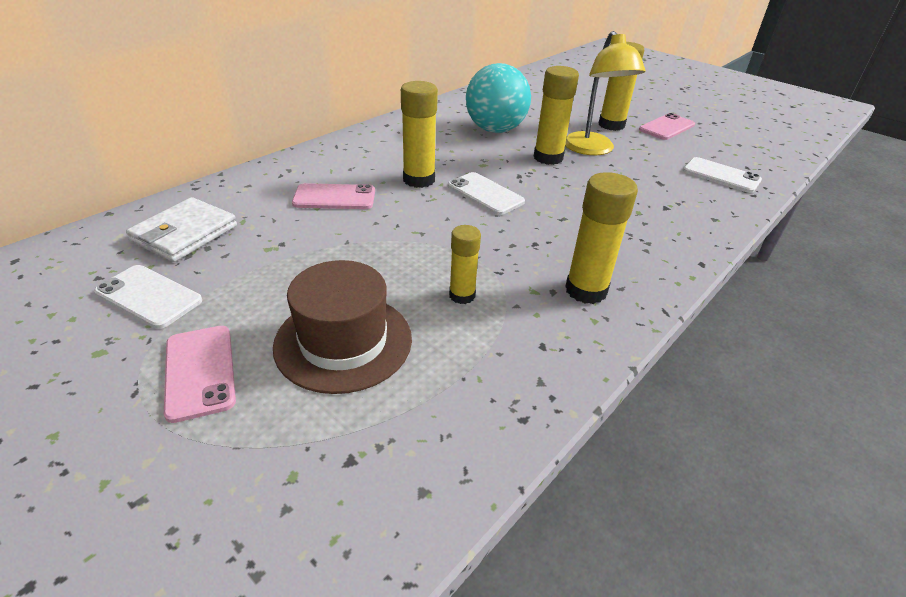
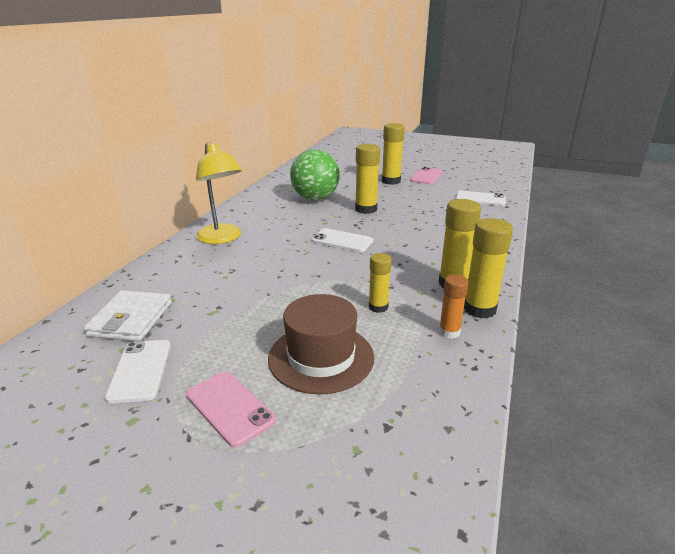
camera: 20 degrees left, 10 degrees down
(148, 297) = (140, 370): white phone -> white phone turned 75 degrees clockwise
(334, 197) = (233, 266): pink phone -> none
(419, 180) = (287, 241): yellow glue stick -> yellow glue stick (479, 309)
(495, 130) = (315, 198): turquoise ball -> green ball
(527, 357) = (449, 332): none -> orange glue stick
(592, 150) = (390, 199): yellow lamp -> yellow lamp (222, 238)

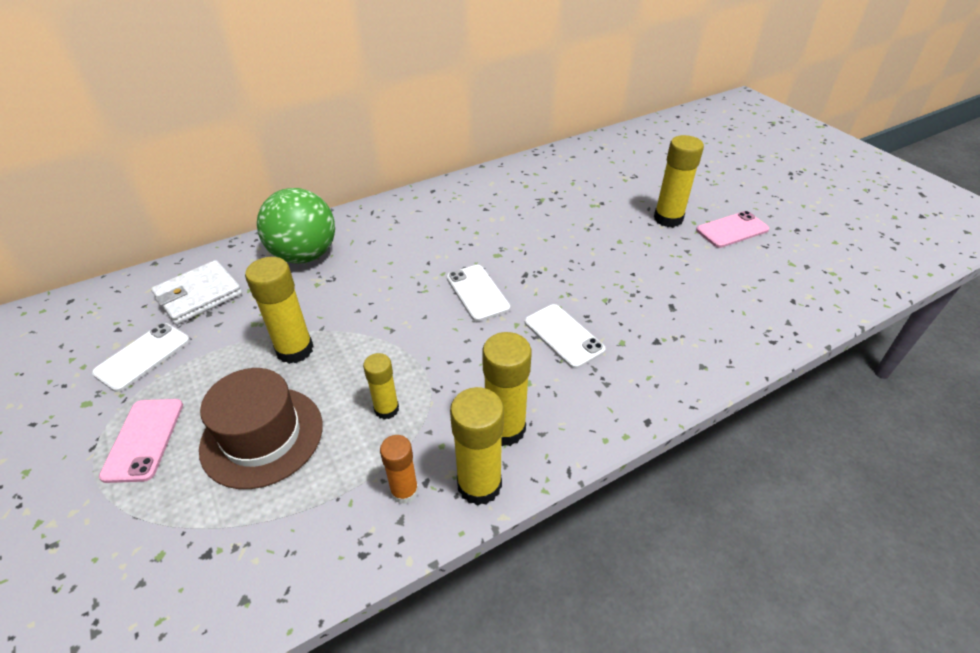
camera: 40 degrees right, 15 degrees up
(222, 238) = (374, 230): yellow lamp -> none
(315, 198) = (536, 210): green ball -> green ball (305, 255)
(366, 209) = (569, 255): yellow glue stick -> yellow glue stick (295, 350)
(480, 199) = (751, 308): white phone -> white phone (563, 336)

